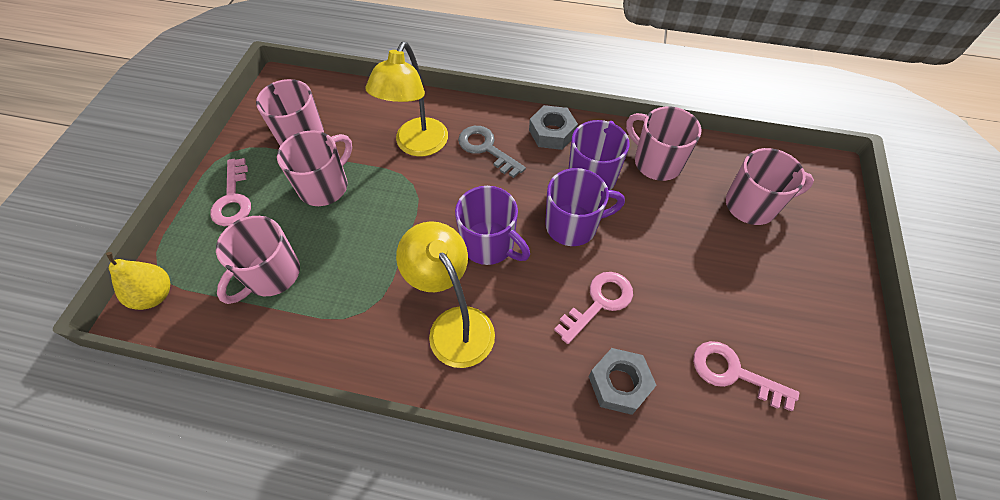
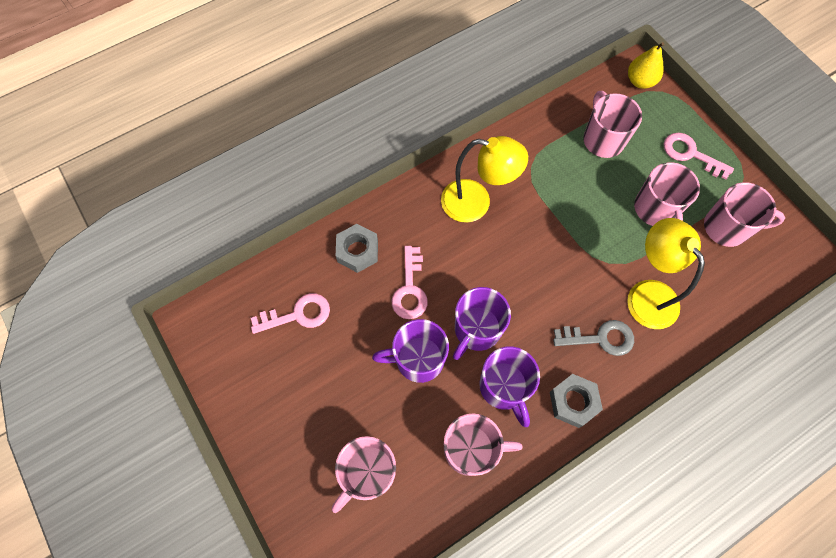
camera: 135 degrees right, 10 degrees up
(489, 244) = (512, 266): purple mug -> purple mug (418, 359)

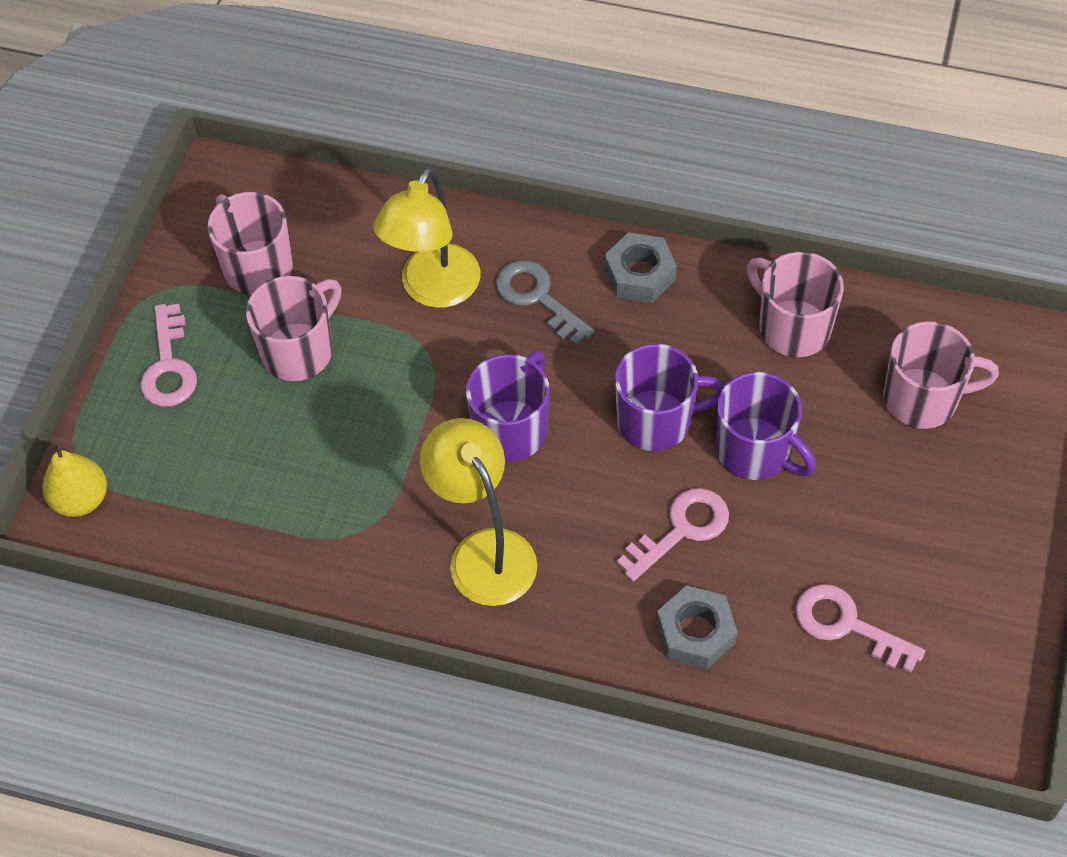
camera: 130 degrees left, 10 degrees down
(504, 387) = (693, 346): purple mug -> purple mug (511, 429)
(603, 139) = (234, 477): pink mug -> none

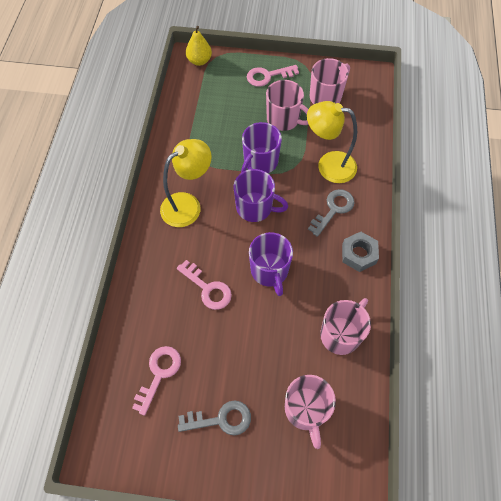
camera: 80 degrees right, 5 degrees up
(695, 633) = (151, 300): grey nut -> none
(755, 451) = (258, 320): purple mug -> purple mug (260, 162)
(934, 529) = (221, 419): none -> grey key

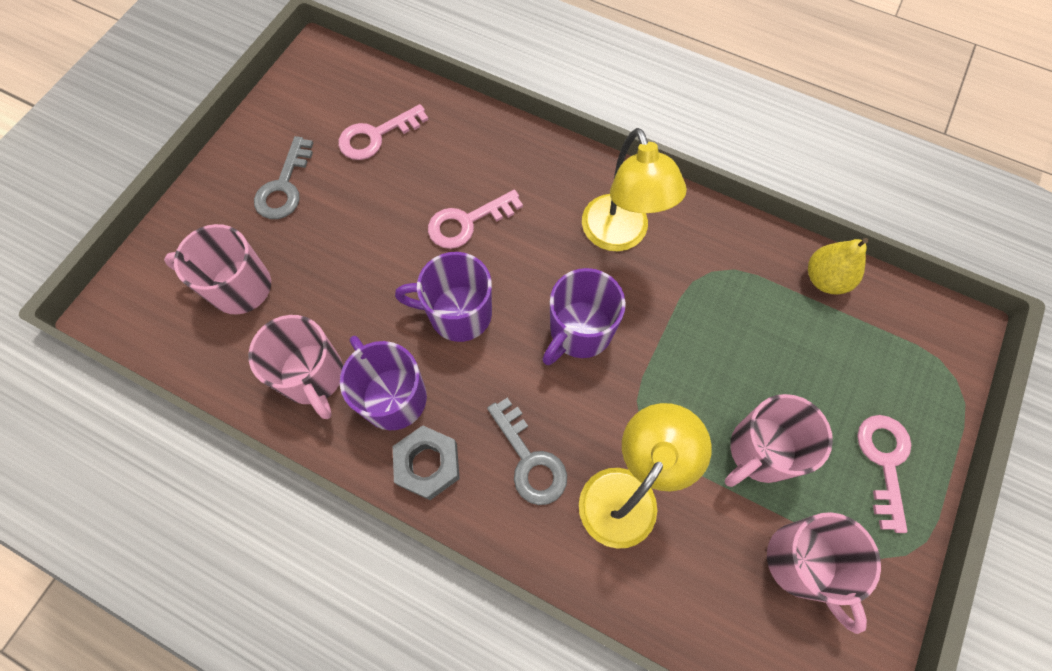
camera: 110 degrees right, 5 degrees up
(159, 374) = (376, 136): pink key -> pink key turned 105 degrees clockwise
(199, 61) = (947, 343): yellow pear -> yellow pear (825, 279)
(260, 162) = (671, 371): purple mug -> purple mug (393, 396)

